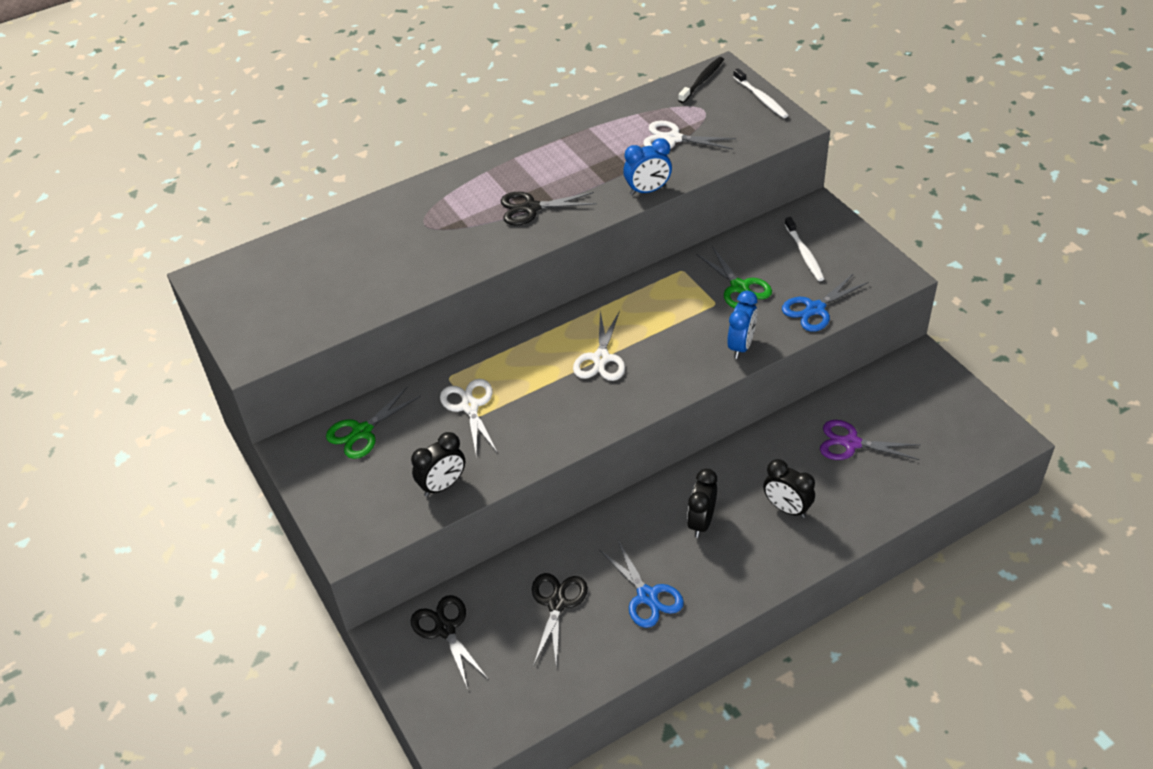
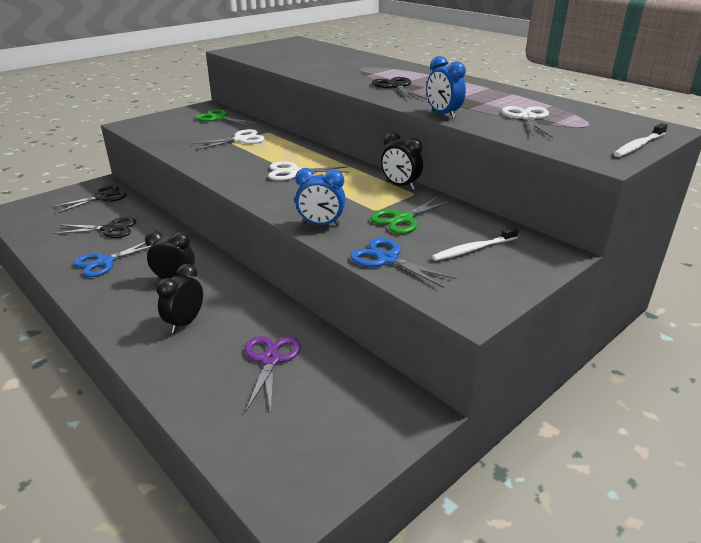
camera: 75 degrees right, 15 degrees down
(443, 485) = (169, 140): black clock -> black clock (400, 185)
(702, 80) = (636, 123): black toothbrush -> none

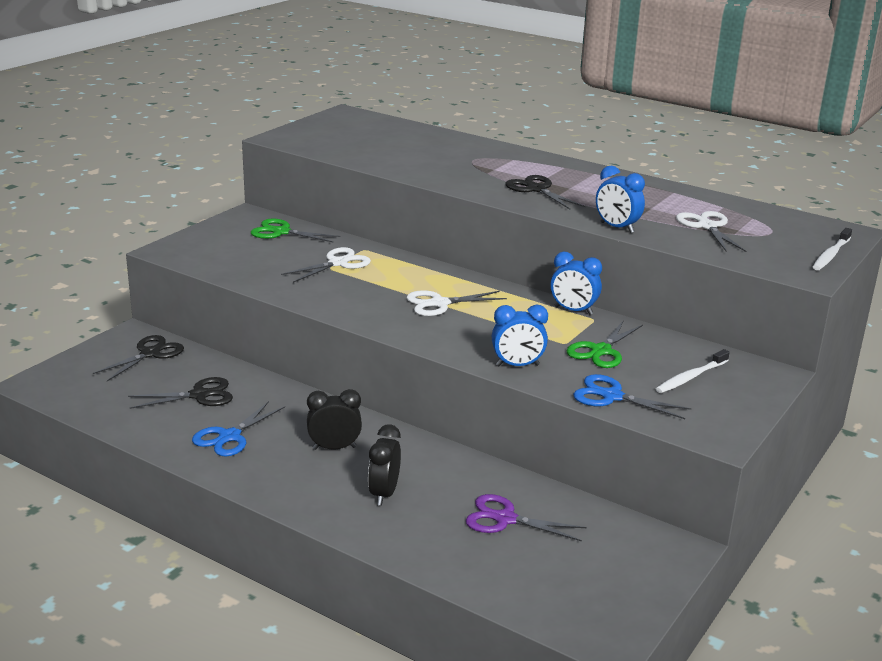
camera: 15 degrees left, 5 degrees down
(270, 360) = (505, 519): purple scissors -> purple scissors turned 60 degrees counterclockwise
(400, 185) = (573, 311): black clock -> blue clock

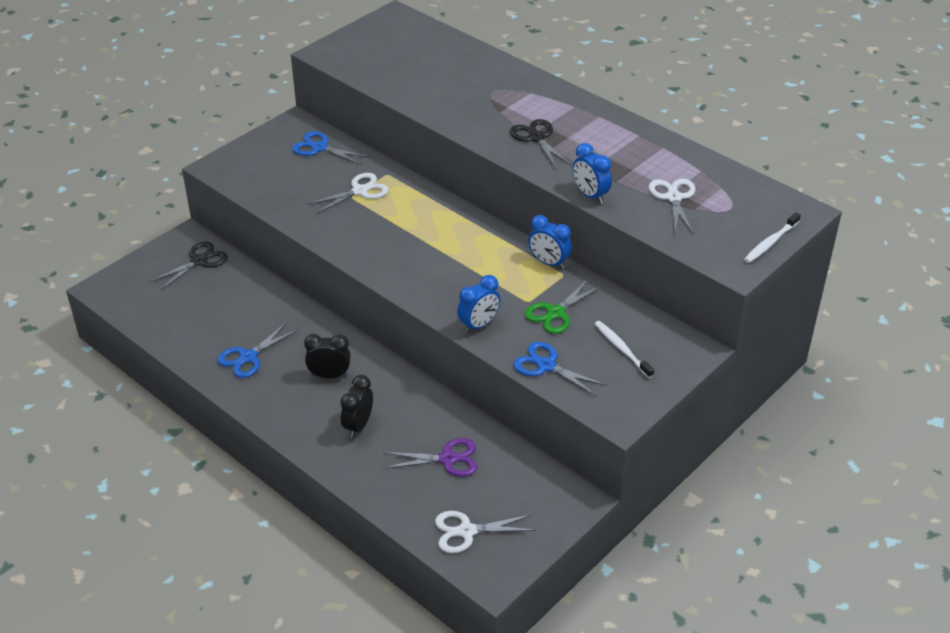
camera: 10 degrees right, 15 degrees up
(199, 395) = (232, 311): black scissors -> none
(281, 232) = (319, 148): green scissors -> blue scissors
(439, 303) = (434, 247): white scissors -> white scissors (466, 531)
(505, 519) = (447, 459): purple scissors -> purple scissors turned 150 degrees clockwise
(517, 365) = (479, 325): blue clock -> blue clock turned 45 degrees counterclockwise
(690, 377) = (622, 349): white toothbrush -> white toothbrush turned 90 degrees clockwise

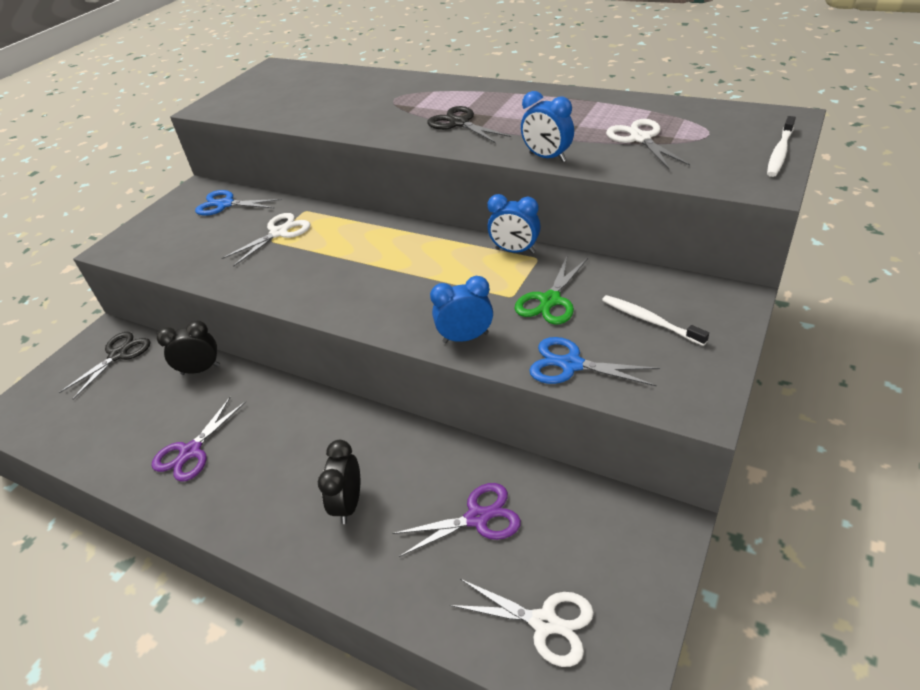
camera: 10 degrees left, 0 degrees up
(248, 357) = (191, 451): blue scissors -> purple scissors
(329, 375) = (296, 447): black clock -> black clock (200, 369)
(466, 531) = (544, 622): white scissors -> white scissors turned 135 degrees counterclockwise
(479, 325) = (465, 337): blue clock -> blue clock turned 135 degrees counterclockwise

